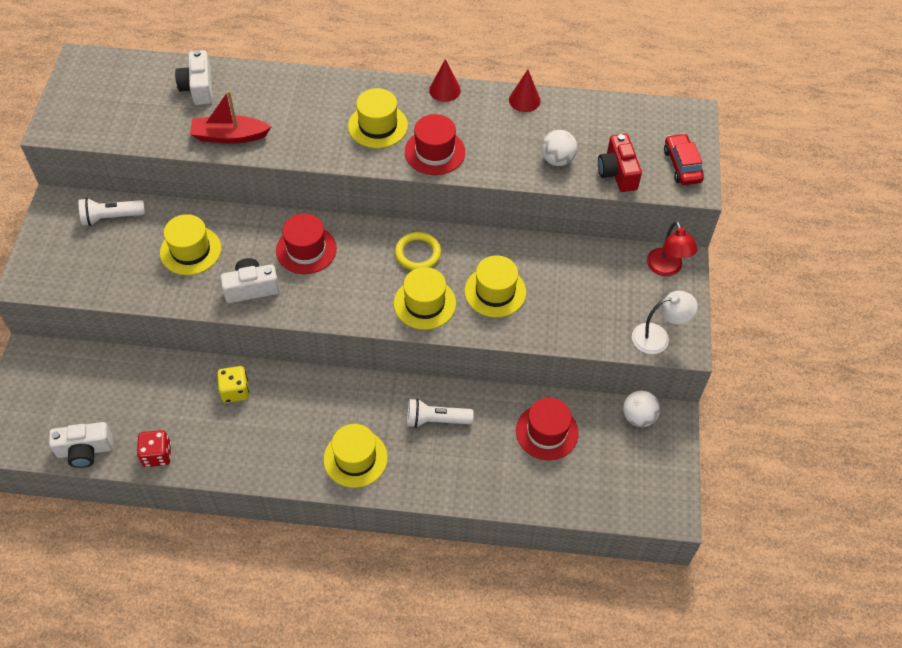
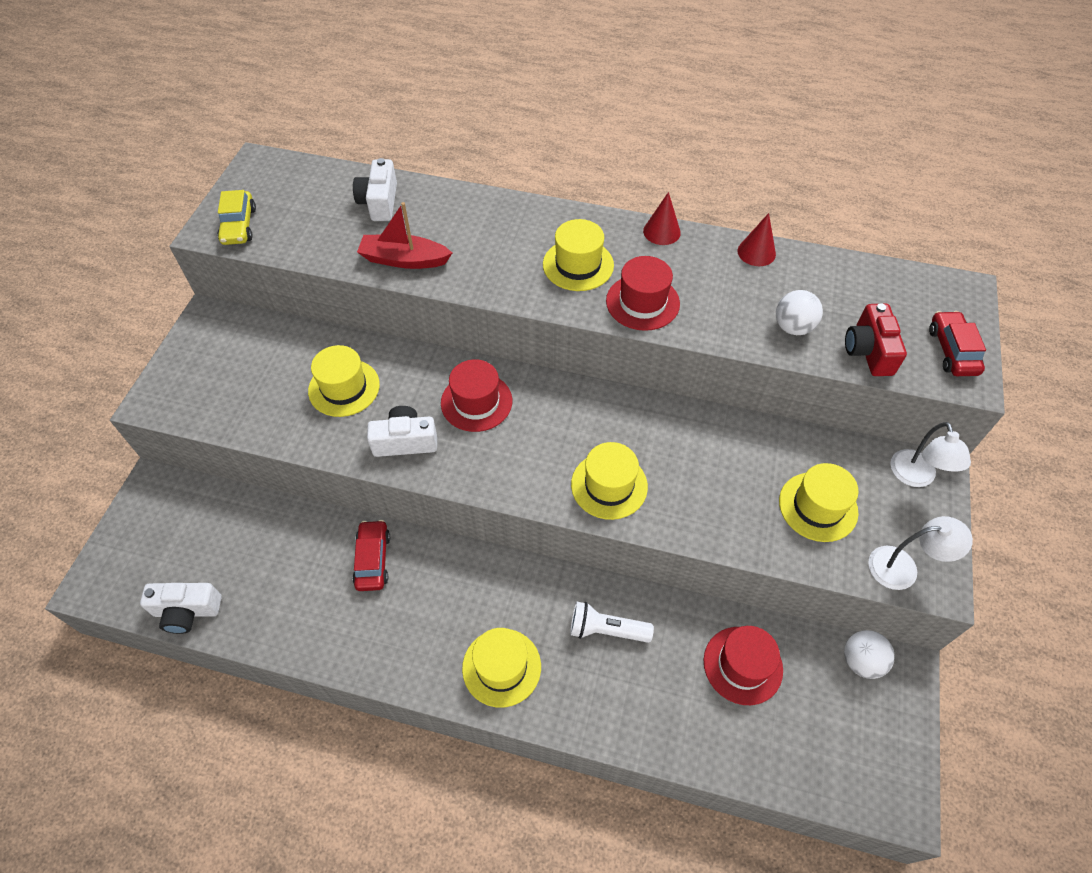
camera: 10 degrees right, 0 degrees up
(78, 120) = (239, 225): none -> yellow car
(111, 217) = (264, 339): white flashlight -> none
(157, 455) = (268, 629): red dice -> none
(235, 391) = (373, 560): yellow dice -> red car
(418, 253) = (607, 422): yellow ring -> none
(495, 291) = (697, 481): yellow hat -> yellow hat (818, 506)
(666, 269) = (915, 477): red lamp -> white lamp

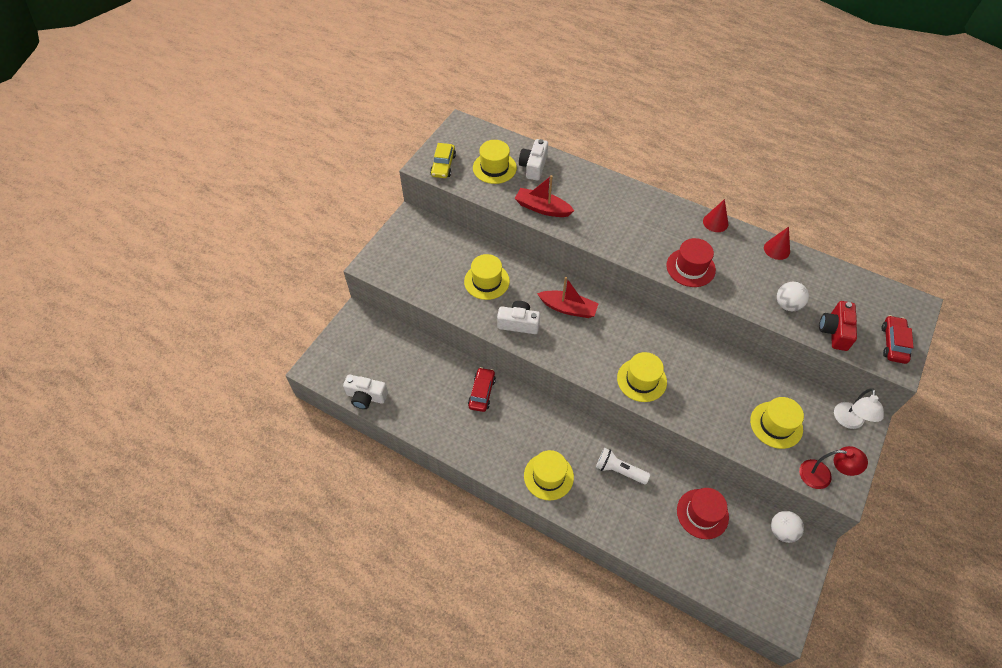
camera: 15 degrees right, 0 degrees up
(476, 402) = (568, 308): red hat -> red boat
(578, 265) = (654, 234): yellow hat -> yellow hat (494, 168)
(903, 567) = (822, 475): white lamp -> red lamp

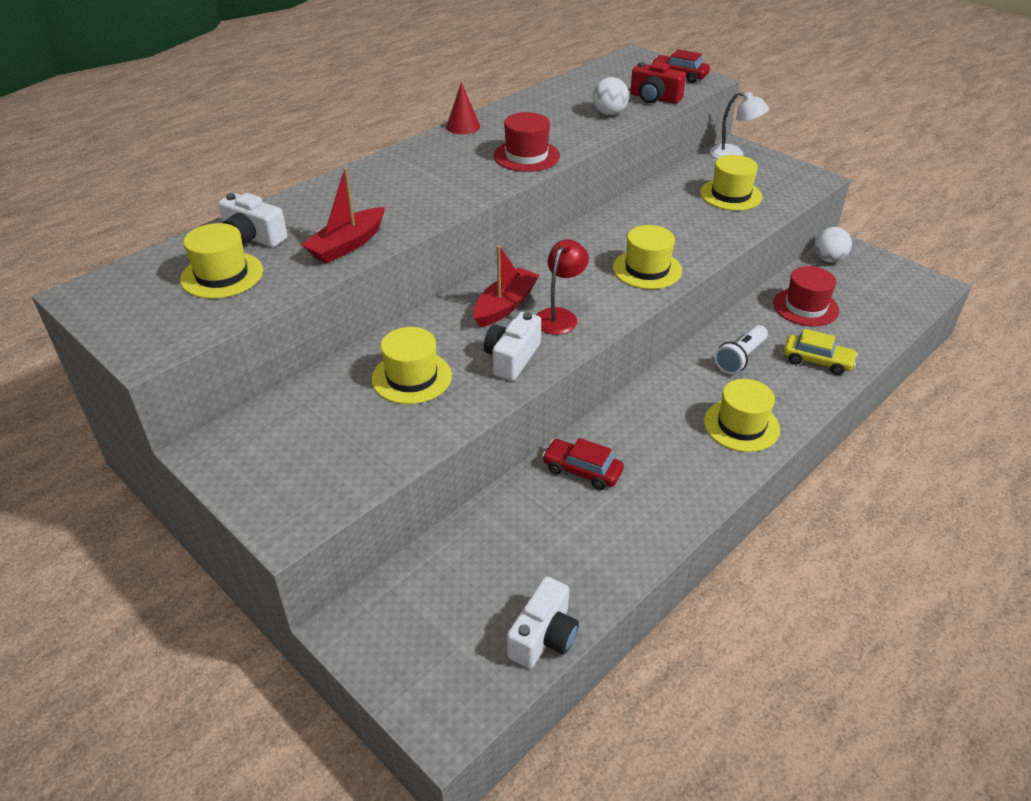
camera: 75 degrees left, 15 degrees down
(443, 165) = (165, 330): yellow car -> yellow car (817, 361)
(776, 249) = (526, 102): red cone -> none
(822, 475) = (797, 184): red lamp -> red lamp (559, 316)

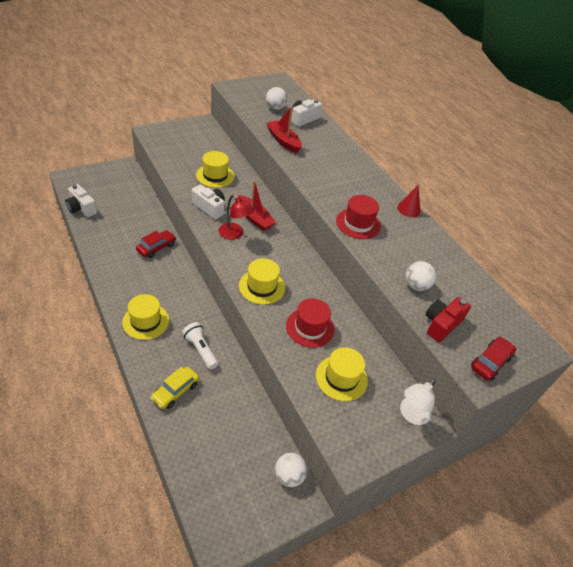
camera: 100 degrees right, 5 degrees up
(222, 275) = (275, 108): yellow hat -> white ball
(805, 307) = (234, 419): red hat -> red hat (310, 327)

